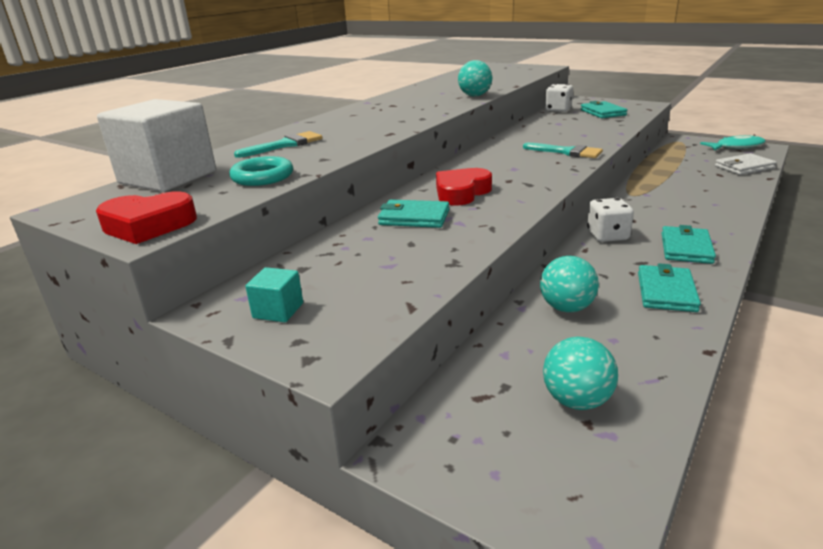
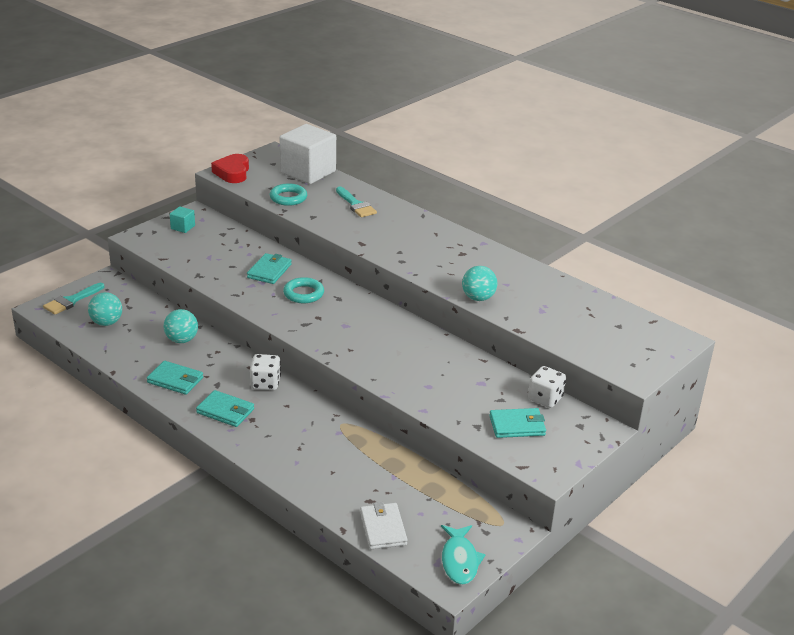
camera: 95 degrees right, 5 degrees up
(461, 193) = (303, 294): red heart -> turquoise ring
(567, 152) = (375, 361): turquoise brush -> turquoise brush (71, 301)

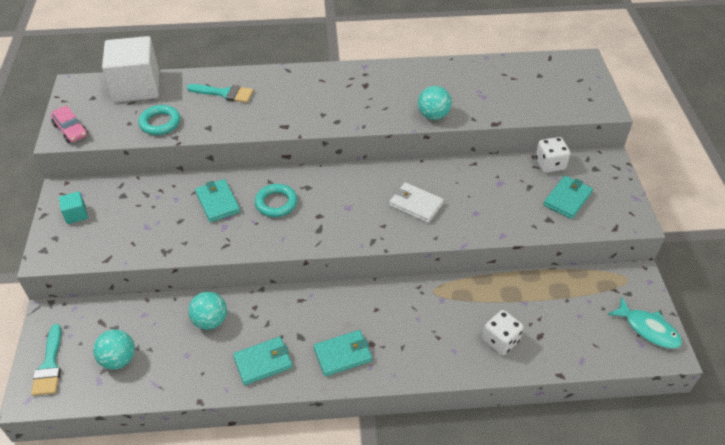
camera: 45 degrees left, 15 degrees up
(232, 173) = (70, 130): red heart -> pink car
(265, 383) = (333, 304): white dice -> white dice (500, 341)
(383, 528) = (578, 349): white wallet -> white wallet (416, 204)

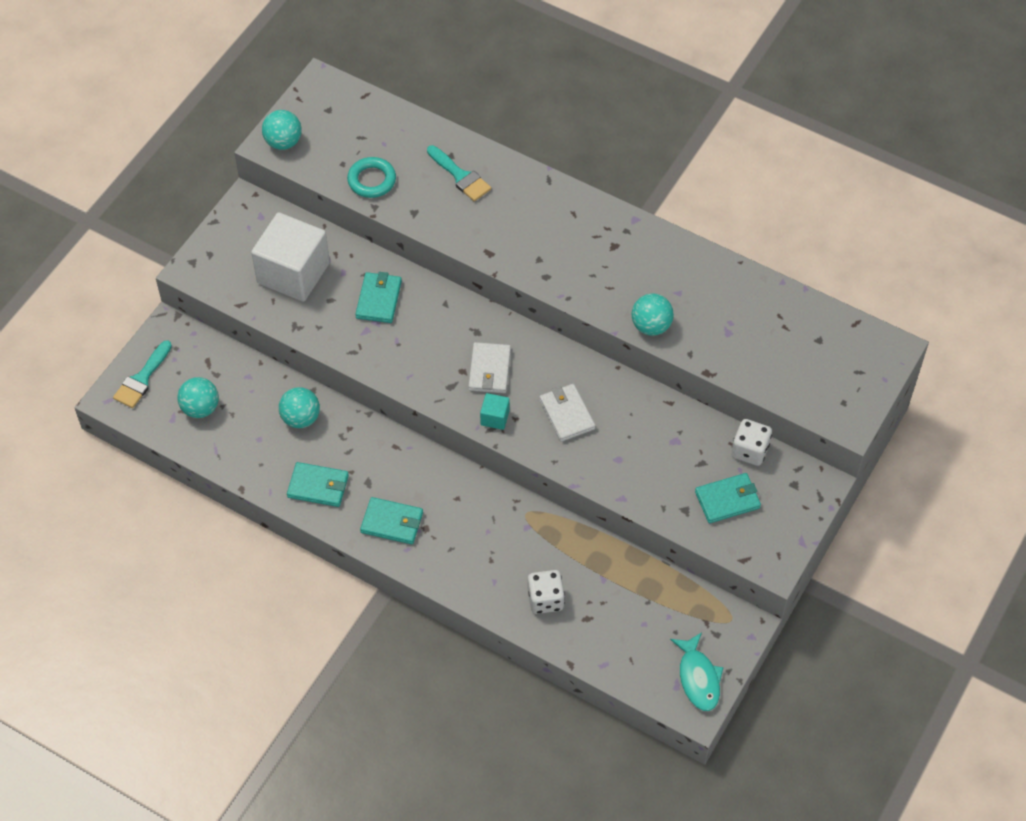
camera: 35 degrees right, 10 degrees up
(70, 130) = (283, 142): pink car -> turquoise ball
(76, 214) = (242, 238): turquoise cube -> turquoise cube (495, 417)
(136, 87) = (379, 119): white cube -> white cube (293, 273)
(276, 203) = (433, 333): turquoise ring -> none
(337, 205) = (489, 370): none -> white wallet

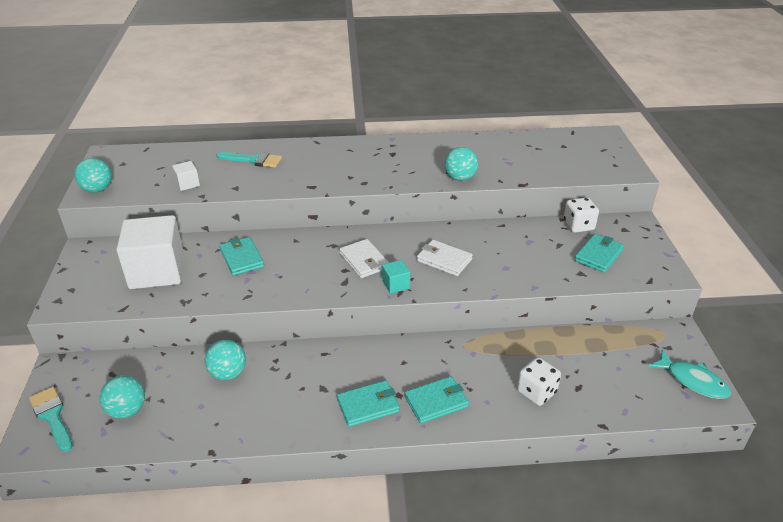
camera: 35 degrees left, 20 degrees down
(142, 379) = (52, 416): turquoise brush -> turquoise brush turned 150 degrees clockwise
(318, 486) = (282, 413): turquoise wallet -> turquoise wallet (436, 402)
(372, 180) = (187, 184): turquoise ring -> white cube

